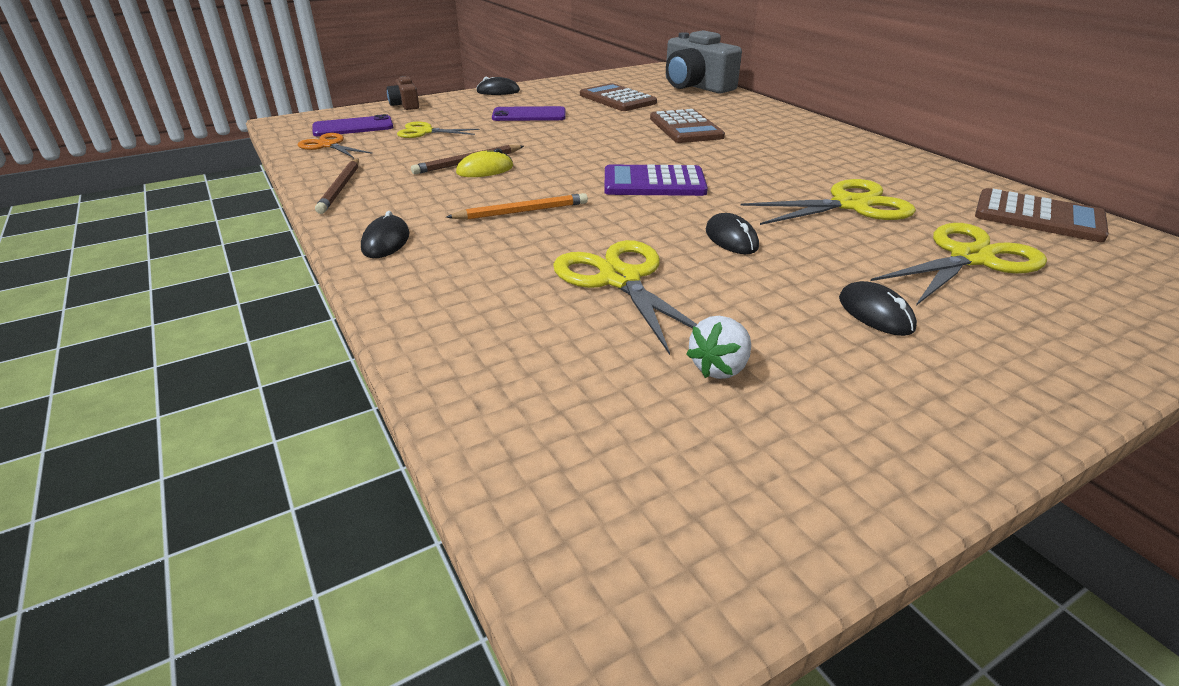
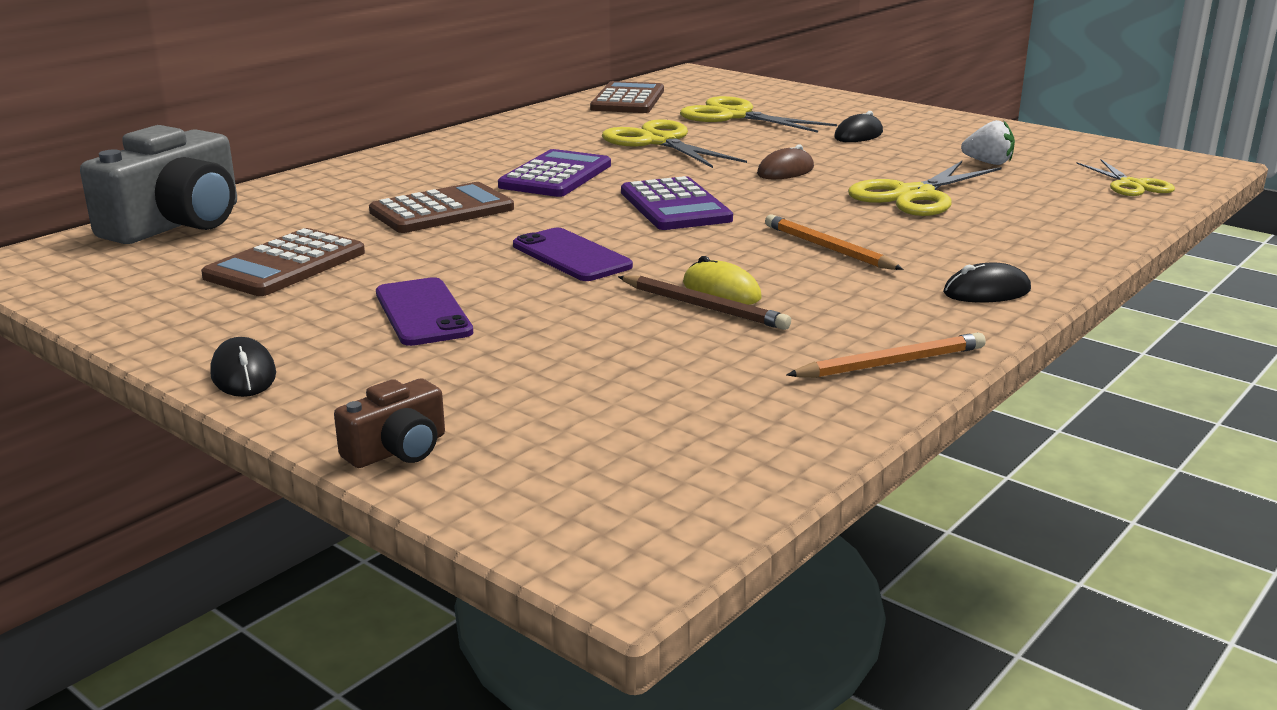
camera: 110 degrees left, 10 degrees down
(328, 145) = (730, 441): orange scissors -> none
(340, 188) = (891, 363): brown pencil -> orange pencil
(353, 127) = (602, 456): purple phone -> purple phone (571, 256)
(425, 132) = (581, 375): yellow scissors -> yellow scissors (1131, 185)
(731, 239) = (785, 171): black mouse -> brown mouse
(750, 159) = (556, 176): none -> purple calculator

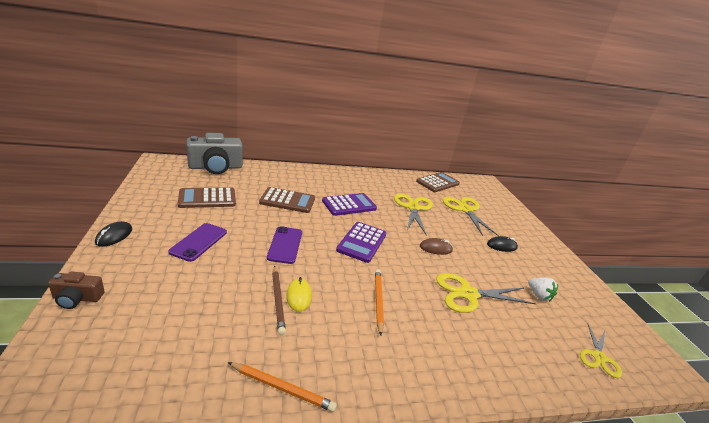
camera: 35 degrees right, 5 degrees up
(986, 291) = (399, 376): black mouse -> none

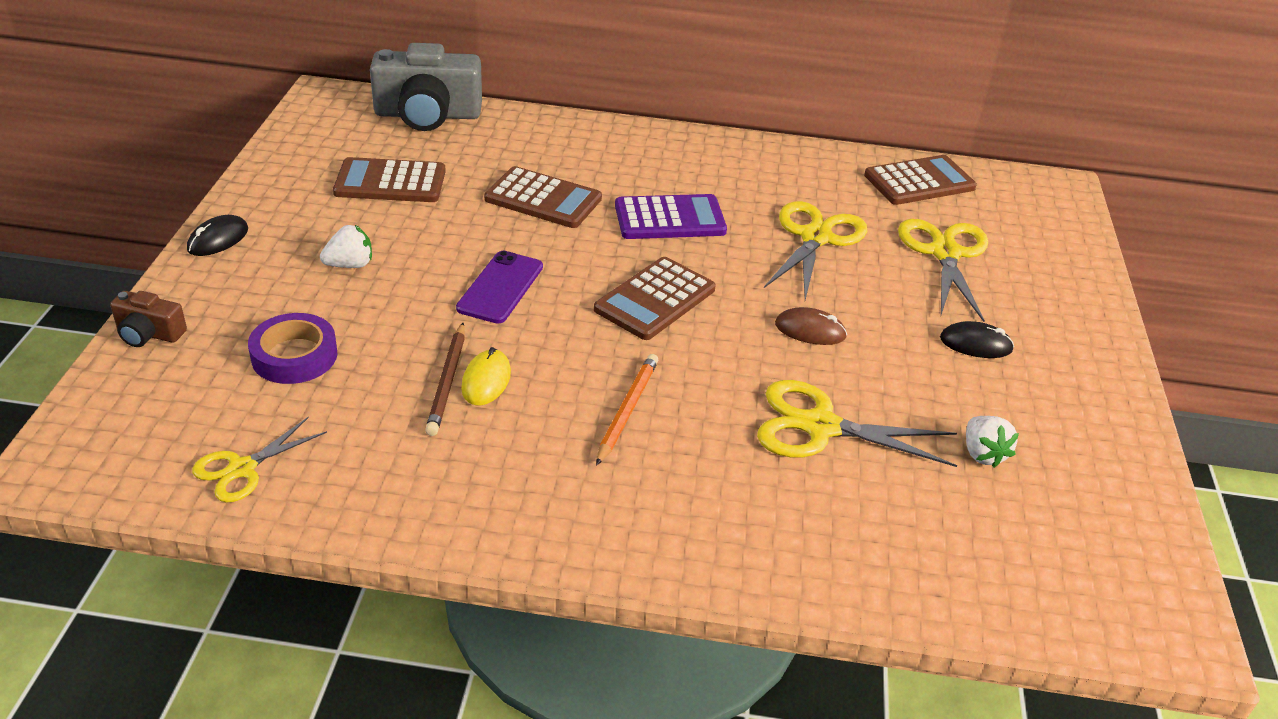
camera: 20 degrees right, 10 degrees up
(181, 298) = (294, 356): none -> purple tape
(199, 242) = (350, 265): purple phone -> white strawberry
(282, 388) = (402, 508): orange pencil -> none
(362, 242) = (655, 299): purple calculator -> brown calculator
(598, 357) = (1022, 580): yellow scissors -> yellow scissors (242, 469)

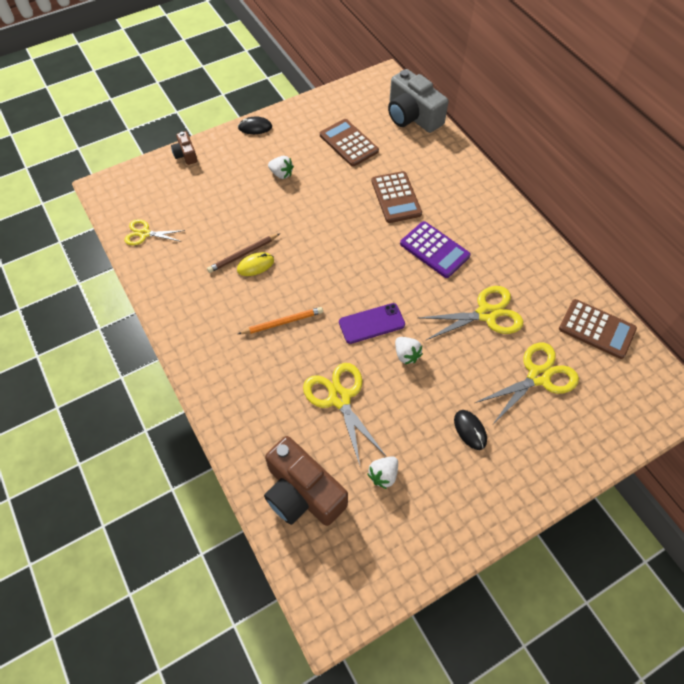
camera: 55 degrees right, 20 degrees up
(294, 356) = (213, 201): purple tape -> none
(500, 287) = (317, 228): purple phone -> purple phone (371, 323)
(655, 299) = (366, 284): brown calculator -> none
(810, 330) = (406, 355): brown mouse -> white strawberry
(948, 550) = (302, 492): none -> brown camera

